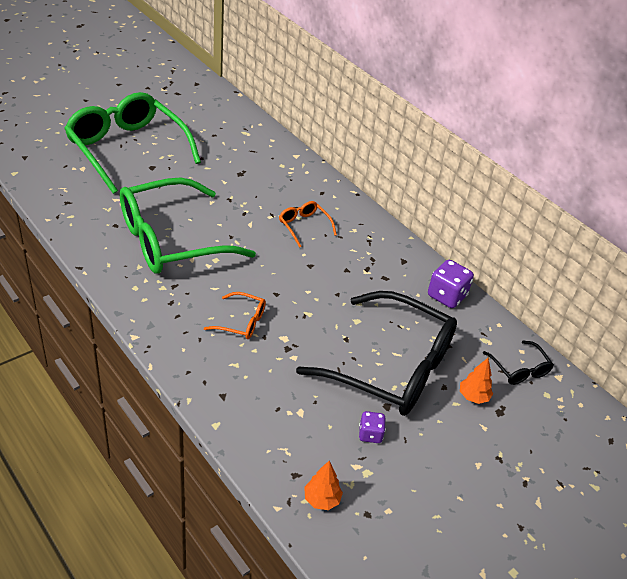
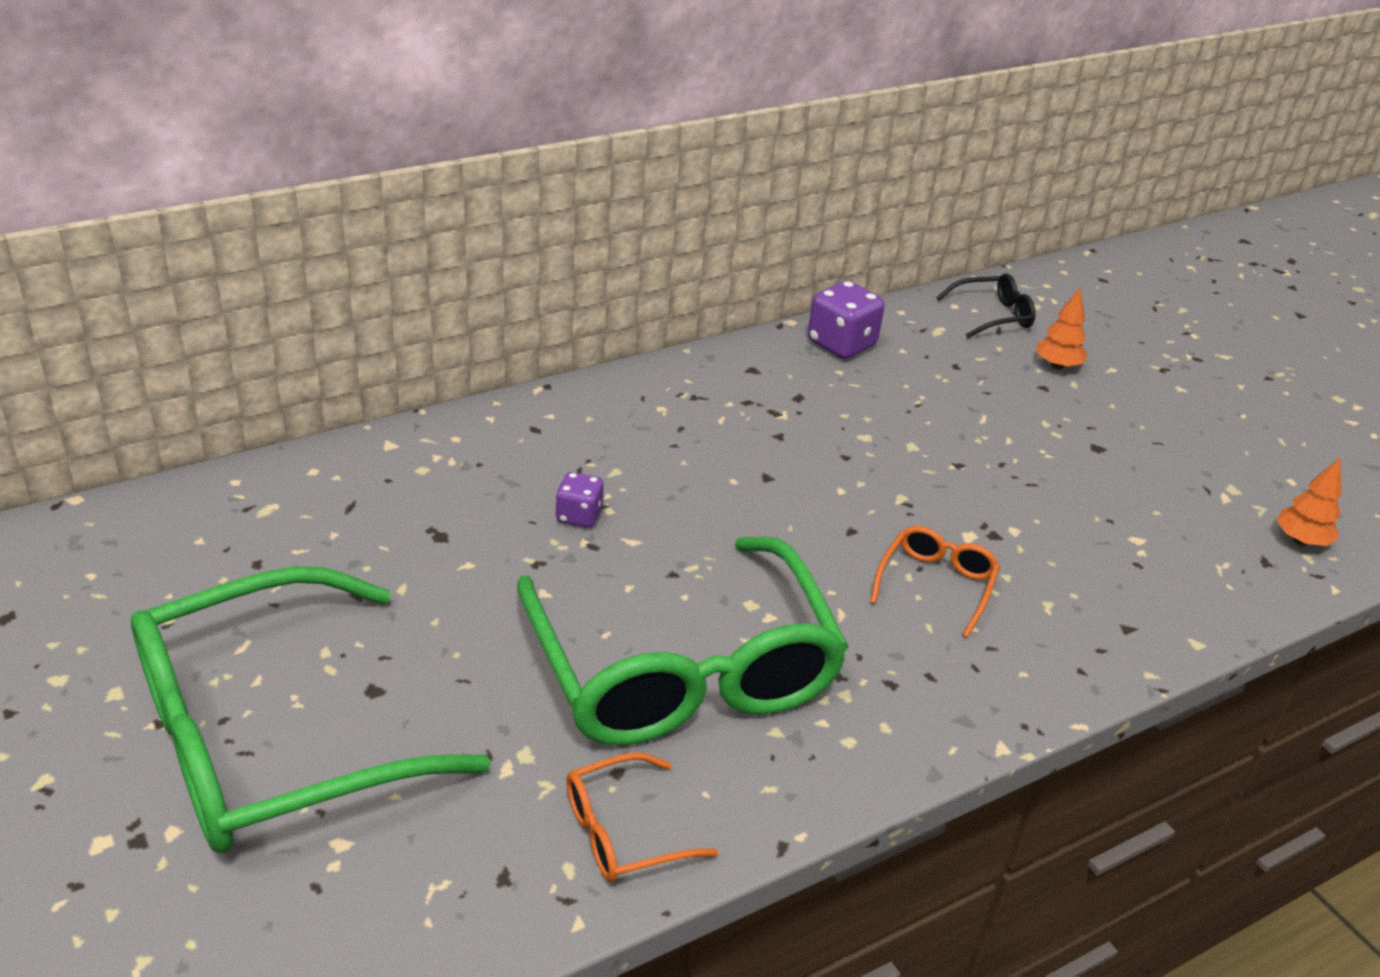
camera: 80 degrees left, 5 degrees down
(304, 226) = (646, 468): orange glasses -> orange glasses (623, 831)
(370, 434) = (1160, 473): purple dice -> purple dice (579, 516)
(391, 367) = (1014, 428): black glasses -> none

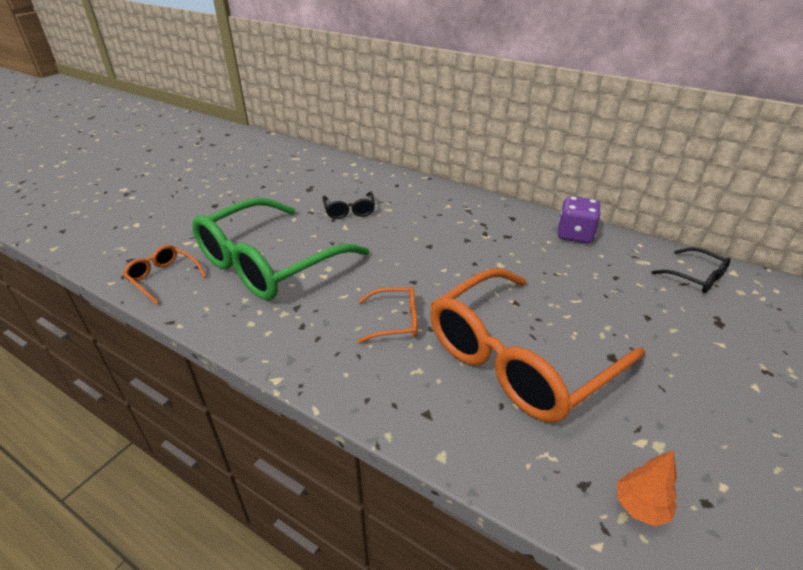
camera: 65 degrees right, 0 degrees up
(272, 738) = (181, 197): green glasses -> none
(579, 516) = (349, 211): purple dice -> black glasses
(1057, 366) = (682, 317): orange tree -> none
(1067, 513) = (519, 358): none -> orange glasses

